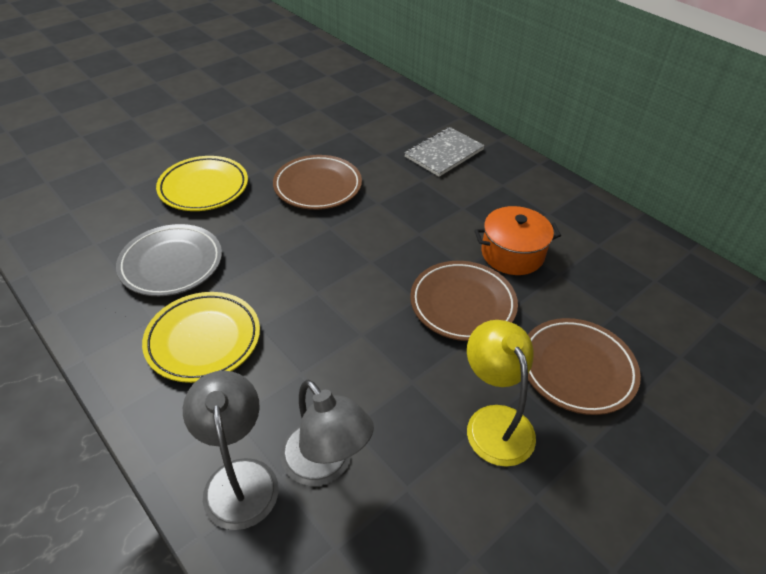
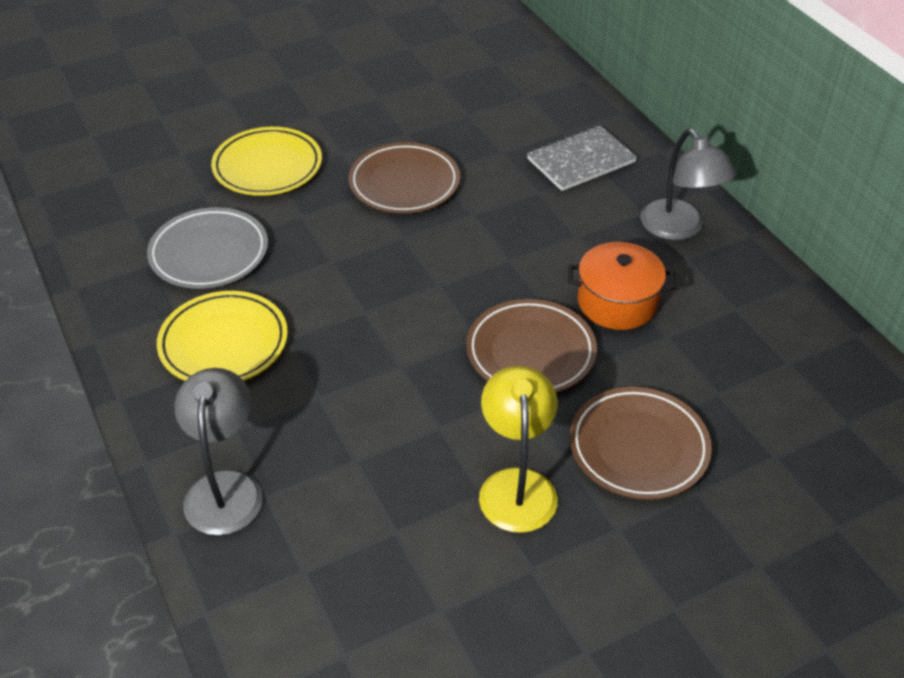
camera: 15 degrees right, 0 degrees up
(325, 465) = (317, 493): grey lamp -> grey lamp (679, 229)

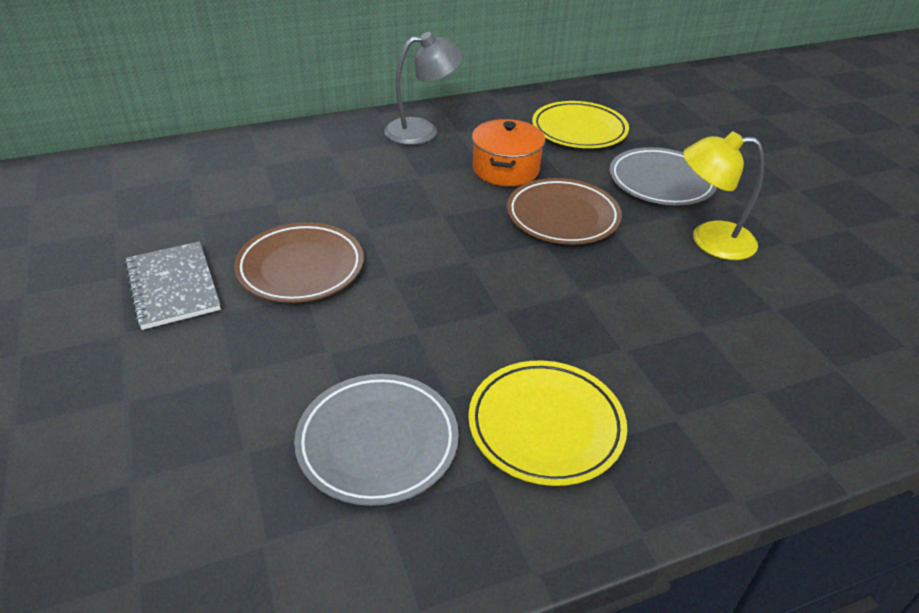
camera: 85 degrees left, 5 degrees down
(225, 487) = (757, 424): grey lamp -> none
(268, 167) = (214, 381): yellow plate -> yellow plate (579, 130)
(581, 161) = (312, 161): grey notebook -> grey notebook (173, 287)
(638, 448) = (661, 182): brown plate -> grey plate

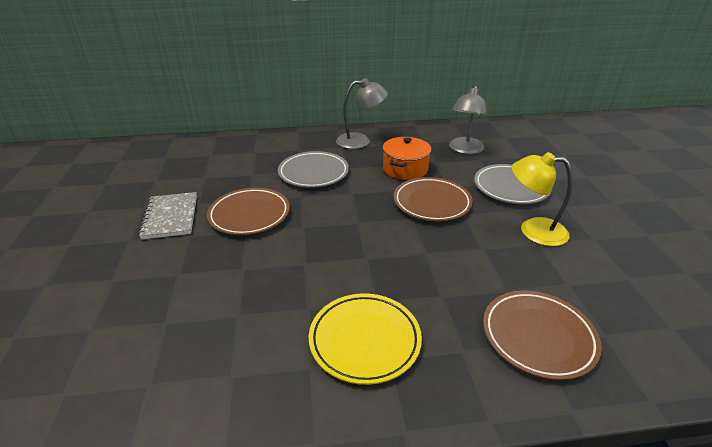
camera: 15 degrees right, 5 degrees down
(377, 442) = (248, 331): grey plate -> grey plate (313, 173)
(579, 130) = (464, 150): yellow plate -> grey lamp
(761, 383) = (538, 337): none -> brown plate

